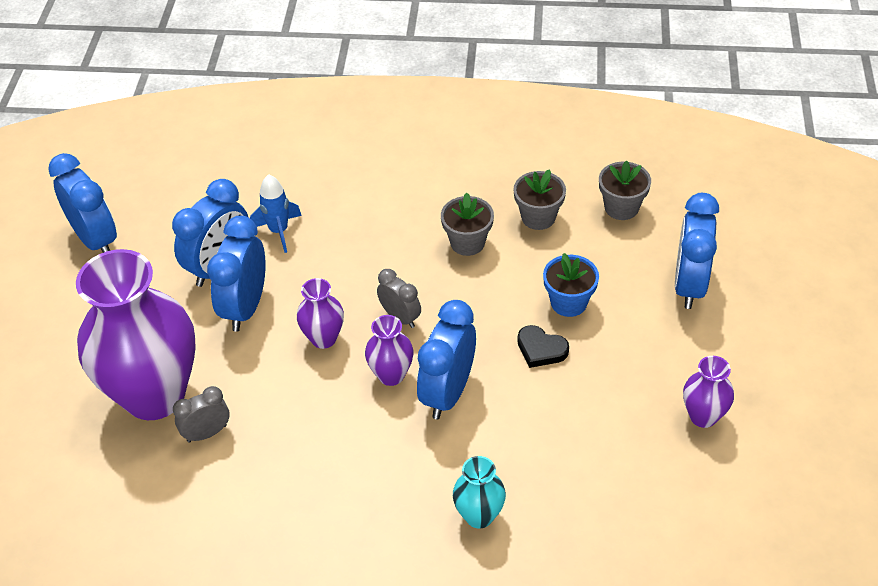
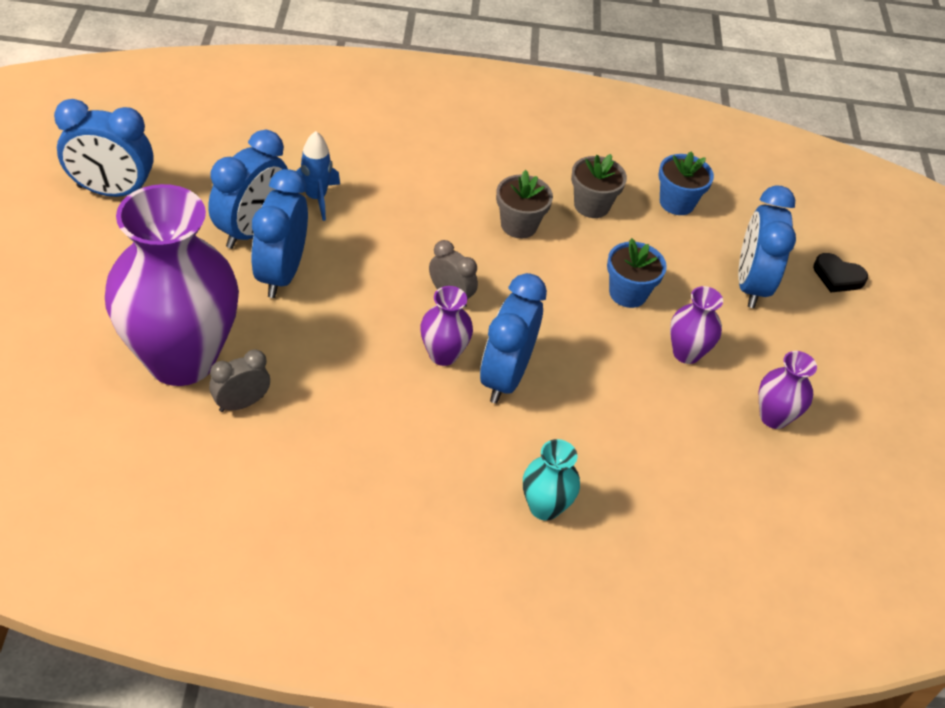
camera: 10 degrees left, 0 degrees up
(95, 240) = (112, 191): blue clock -> blue clock turned 135 degrees clockwise
(323, 338) = (368, 312): purple vase -> purple vase (686, 353)
(541, 349) = (601, 338): black heart -> black heart (837, 276)
(621, 207) = (676, 203): grey flower pot -> blue flower pot

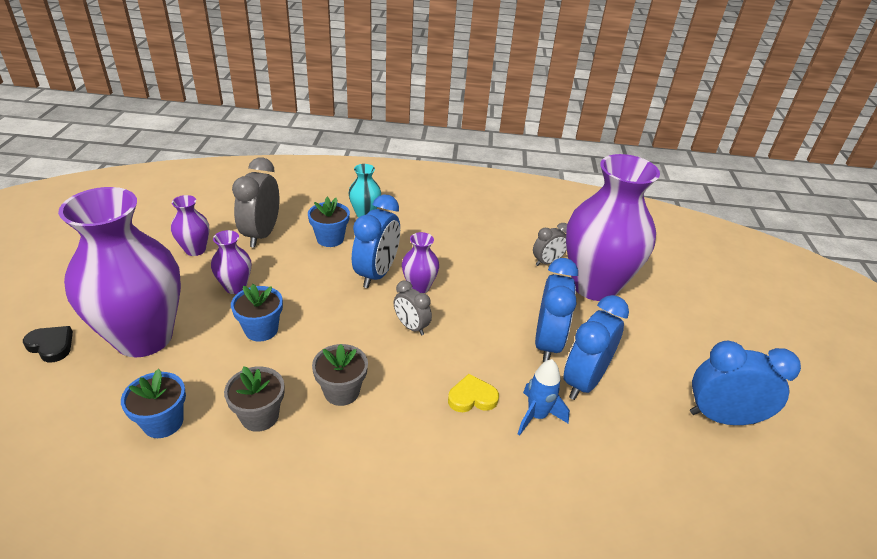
camera: 175 degrees left, 10 degrees down
(382, 216) = (472, 397): none -> yellow heart
(588, 445) = (330, 239): none -> blue flower pot
(695, 451) = (262, 234): none -> grey clock
(750, 285) = (144, 337): blue clock -> purple vase

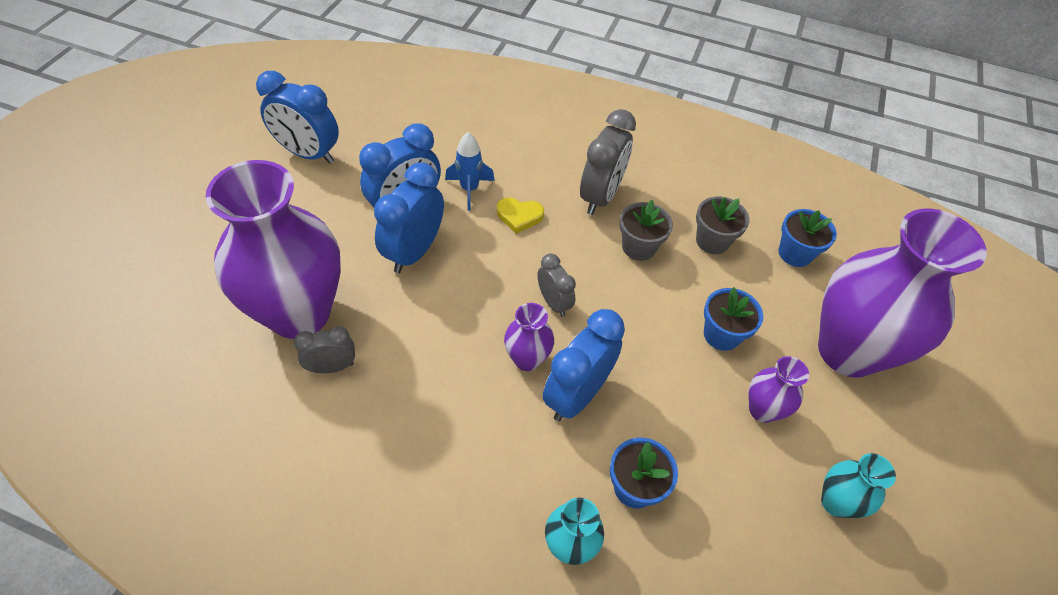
camera: 165 degrees left, 15 degrees up
(51, 345) = (941, 361): black heart -> none
(195, 250) = (836, 502): purple vase -> turquoise vase
(262, 234) = (742, 522): grey clock -> grey clock (600, 196)

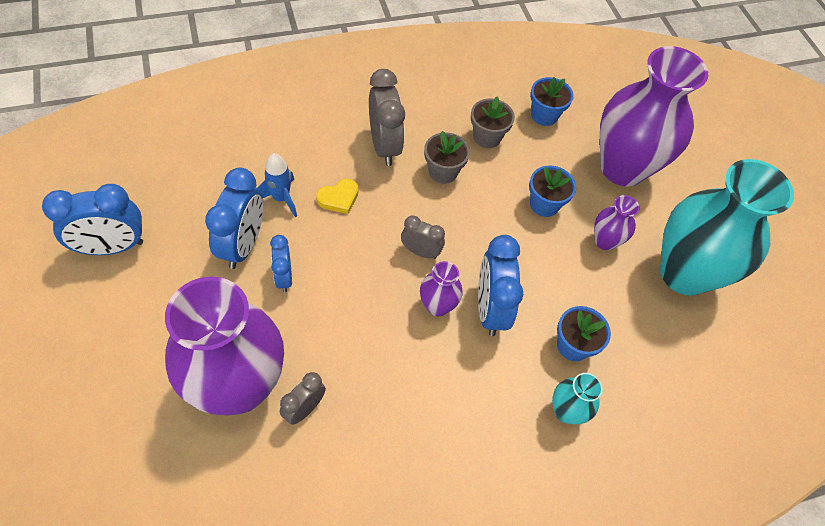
camera: 40 degrees left, 5 degrees up
(414, 252) = (284, 277): blue clock -> blue clock, size x0.58
(836, 502) = (684, 273): turquoise vase -> turquoise vase, size x2.30

